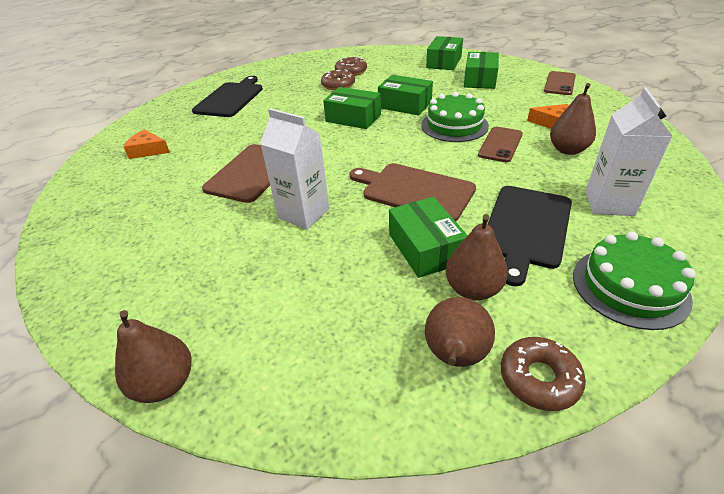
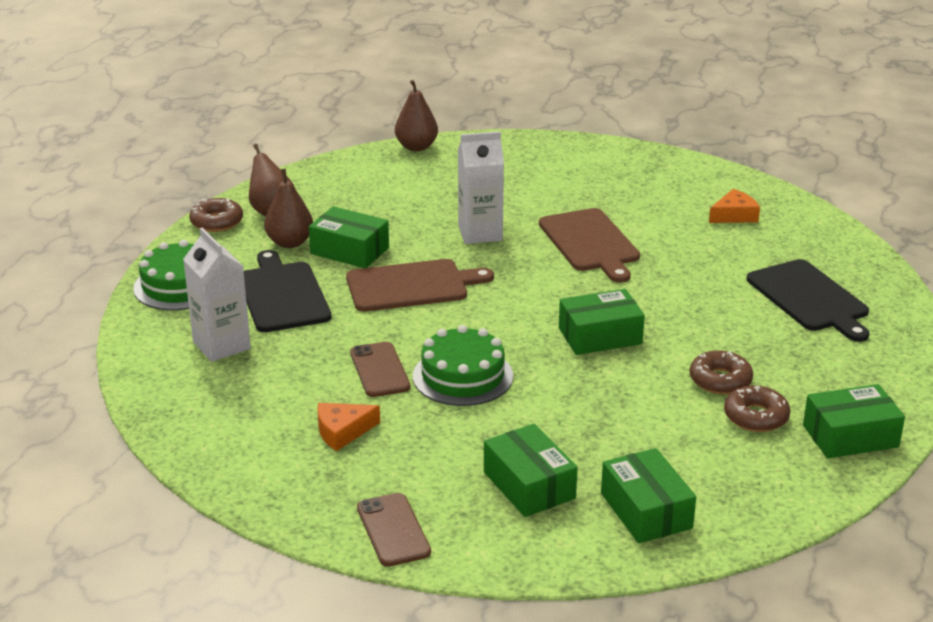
camera: 135 degrees right, 10 degrees down
(405, 105) = (569, 383): green box -> green box (850, 436)
(567, 150) = (297, 394): brown pear -> none

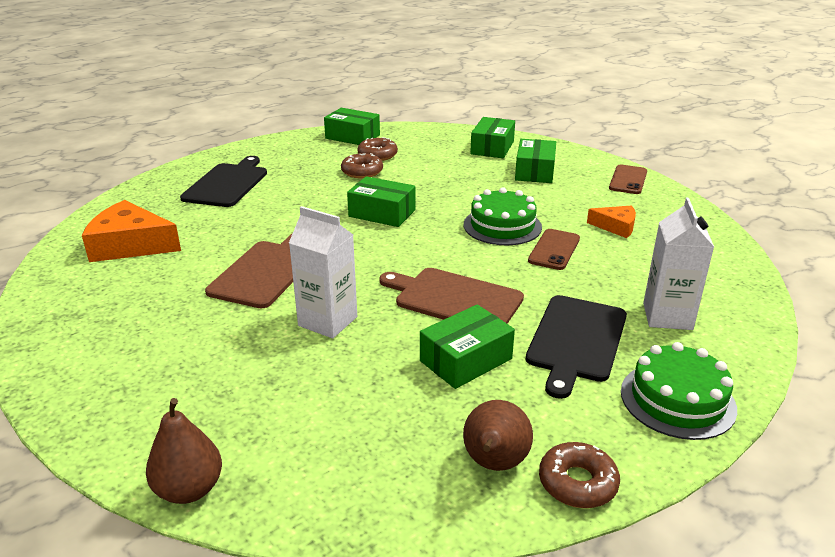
camera: 140 degrees left, 0 degrees up
(290, 243) = (515, 401): brown pear -> none
(349, 251) = (466, 360): green box -> green box turned 75 degrees clockwise
(734, 215) = (130, 245): orange cheese -> orange cheese, size x1.79

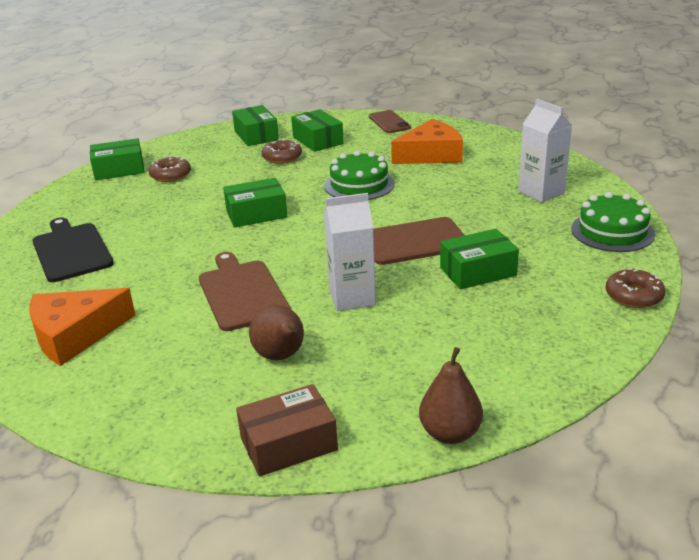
camera: 40 degrees left, 0 degrees up
(90, 410) = (288, 444): none -> brown box
(362, 172) = (181, 192): brown donut -> brown donut (282, 157)
(466, 360) = (478, 271): green box -> green box turned 60 degrees clockwise
(494, 464) = (584, 312): brown pear -> brown pear (281, 356)
(554, 250) = (418, 185): brown phone -> none
(576, 341) = (518, 229): black cutting board -> none
(616, 227) = (431, 155): orange cheese -> orange cheese, size x1.79

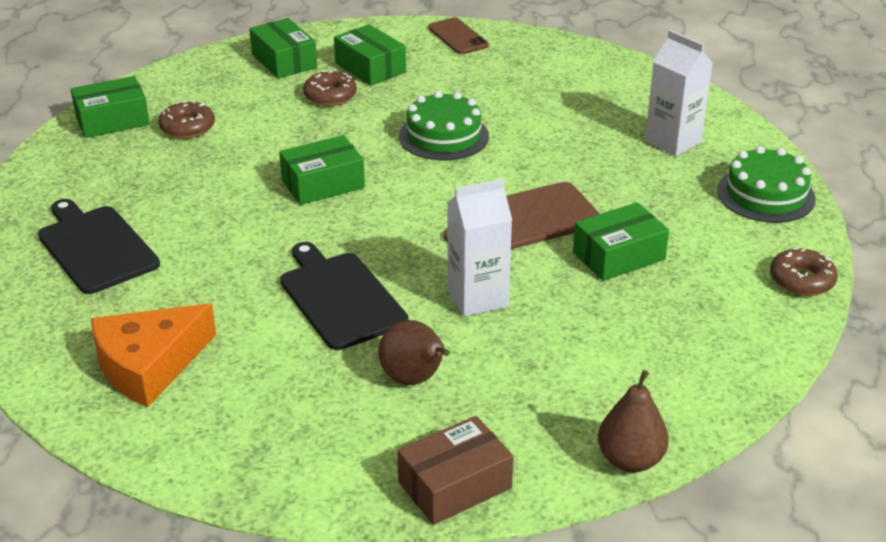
camera: 10 degrees left, 5 degrees up
(241, 293) = (340, 298): brown cutting board -> black cutting board
(431, 155) = (524, 87): orange cheese -> none

